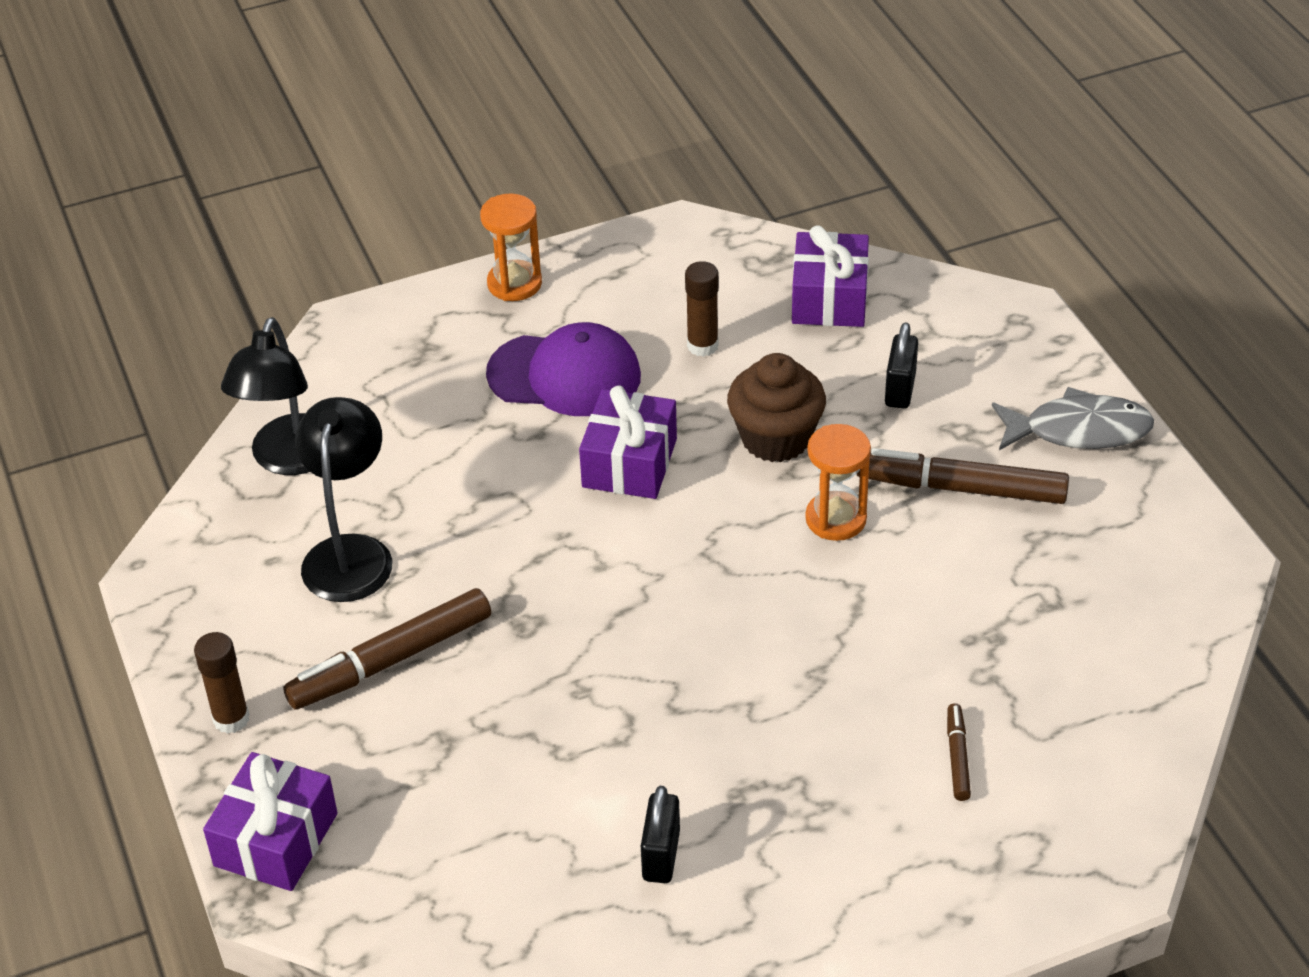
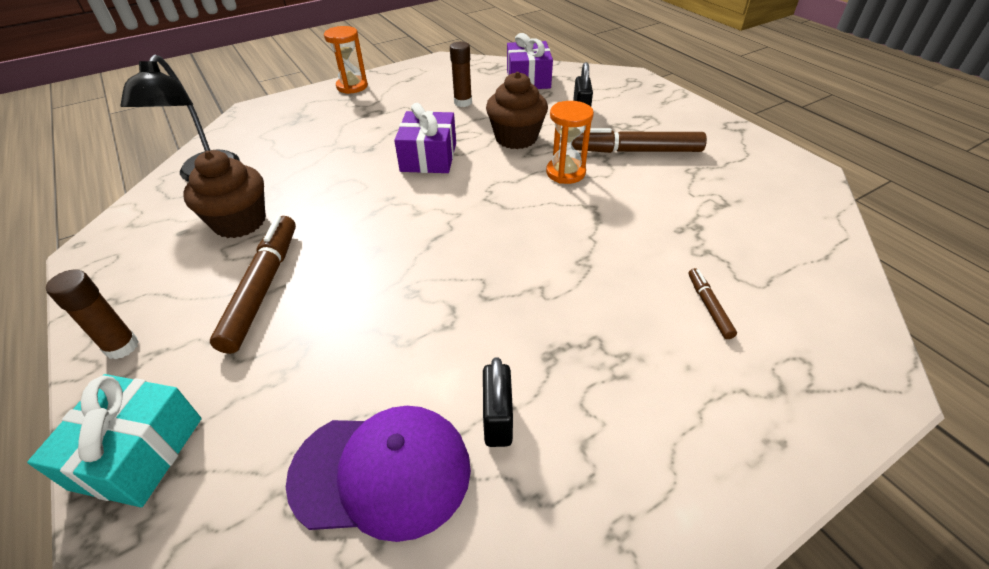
camera: 10 degrees left, 0 degrees up
(276, 839) = (138, 452): purple gift -> turquoise gift
(350, 553) = (239, 222): black lamp -> brown cupcake
(391, 660) = (263, 287): brown marker -> brown marker turned 135 degrees clockwise
(565, 375) = (384, 121): purple cap -> purple cap (382, 472)
(1079, 430) = (690, 120): grey fish -> none

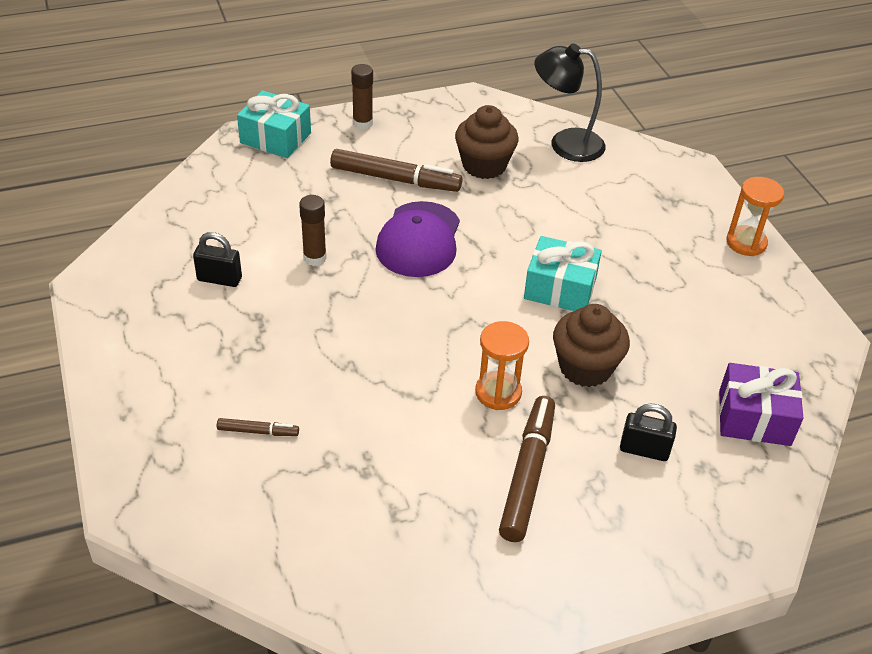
camera: 100 degrees right, 0 degrees up
(382, 472) = (211, 226): purple cap -> purple cap (419, 240)
(428, 157) = (560, 288): purple gift -> turquoise gift
(463, 102) = (687, 336): brown glue stick -> brown glue stick (315, 258)

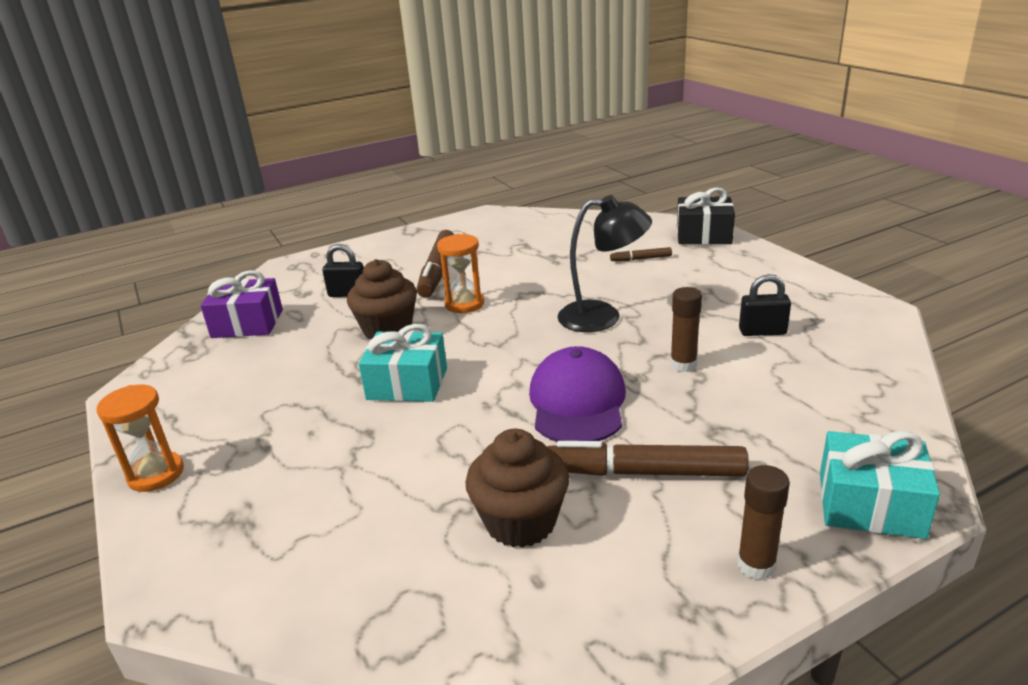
camera: 175 degrees right, 15 degrees down
(142, 468) = (703, 235): none -> black gift
(565, 143) = (385, 597): black lamp -> black lamp (602, 317)

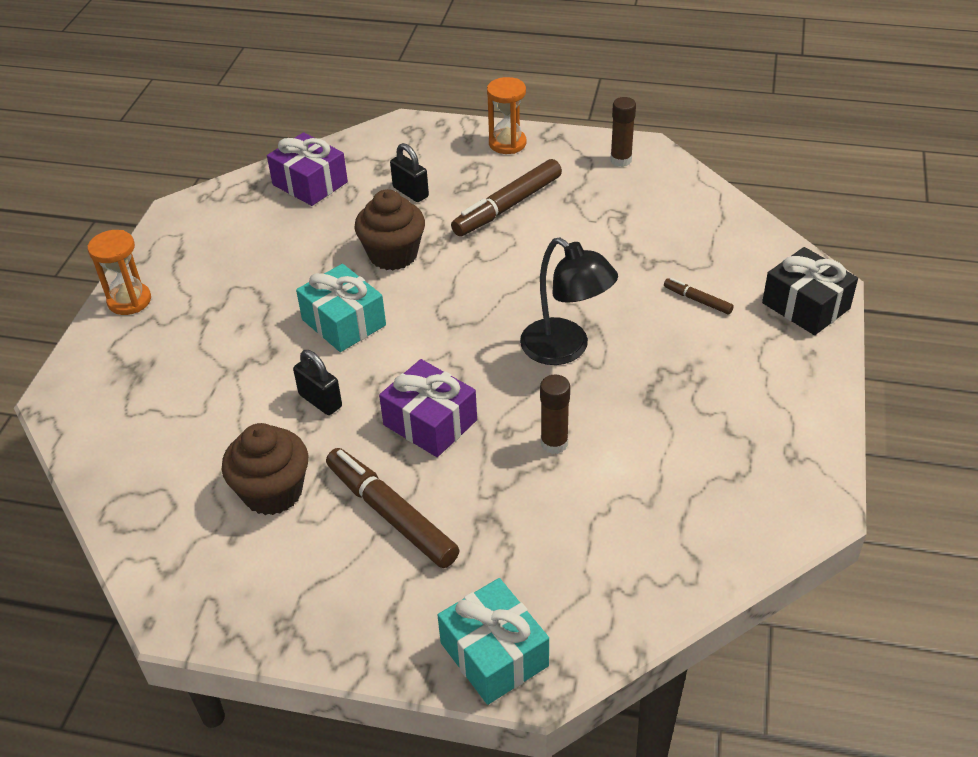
camera: 40 degrees right, 15 degrees up
(464, 304) = (480, 261): orange hourglass -> orange hourglass (507, 143)
(577, 402) = (430, 422): purple cap -> purple gift
(756, 565) = (359, 631): brown glue stick -> brown glue stick (621, 160)
(762, 332) = (670, 456): black padlock -> black padlock (320, 401)

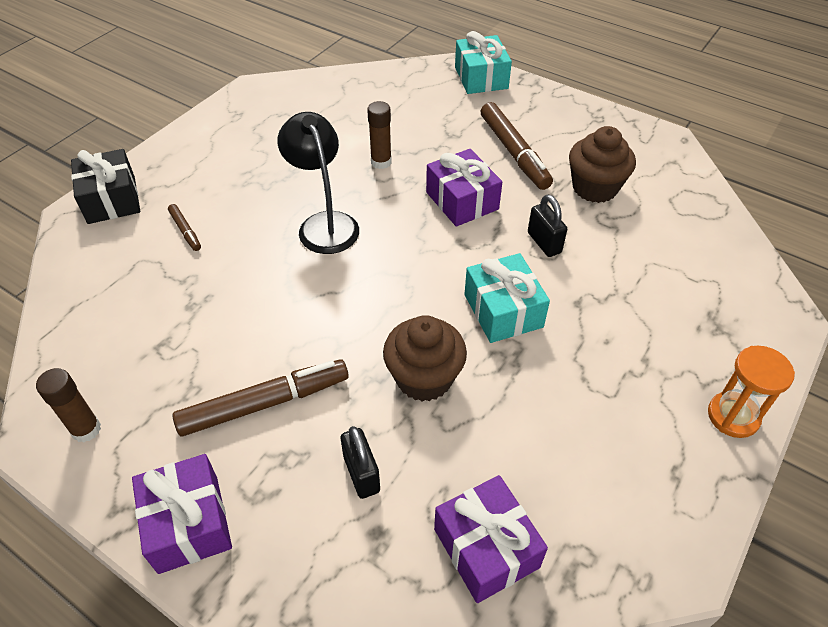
camera: 160 degrees left, 5 degrees up
(507, 143) = (189, 523): orange hourglass -> purple gift

